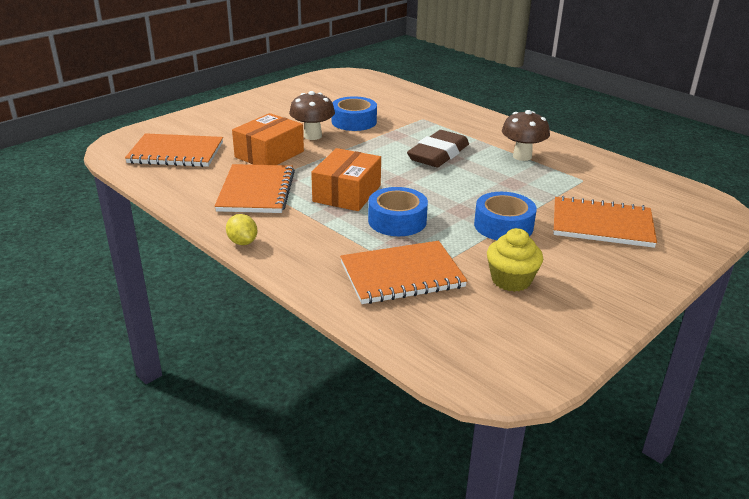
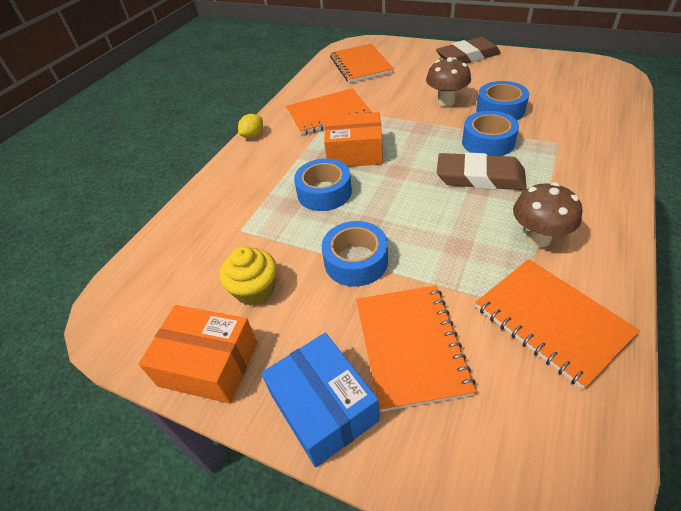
camera: 75 degrees right, 15 degrees up
(245, 107) = (467, 57): none -> brown eraser
(269, 154) = (392, 97): orange box -> orange box (209, 364)
(395, 138) = (488, 142): none -> blue tape
(402, 275) = (238, 221): orange notebook -> orange notebook (551, 321)
(645, 269) = (323, 407): none -> blue box

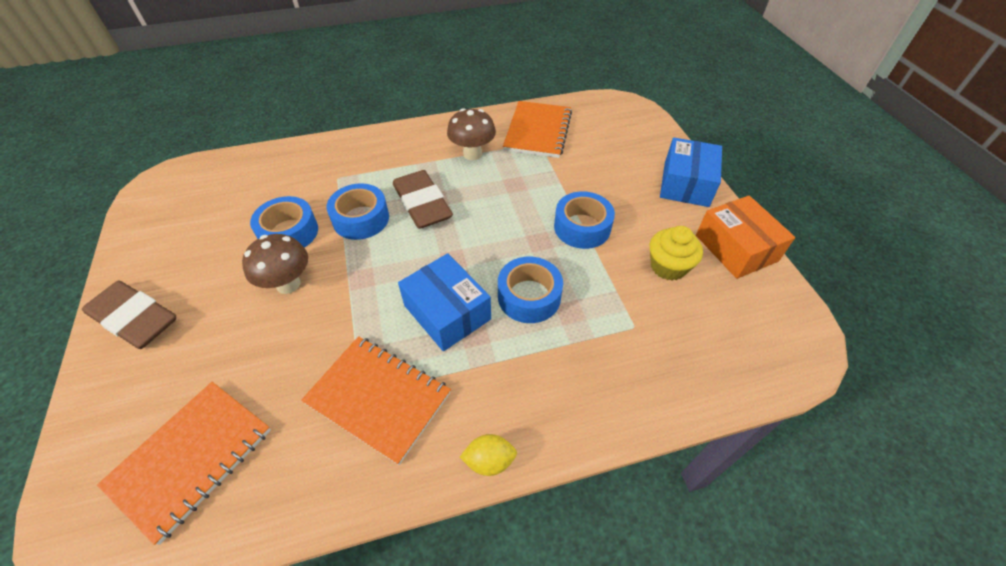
camera: 135 degrees left, 5 degrees up
(354, 153) = (447, 312): orange box -> blue box
(410, 346) = (613, 171): orange notebook -> none

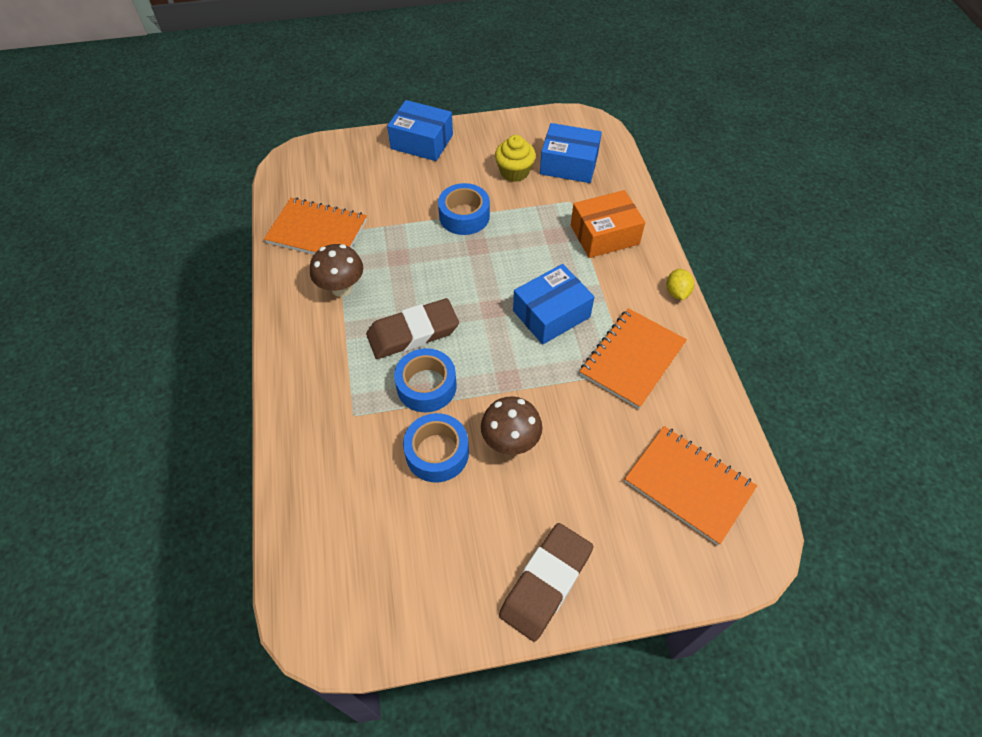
camera: 85 degrees left, 5 degrees up
(529, 296) = (538, 259): blue tape -> none
(704, 323) = (569, 164): none -> blue box
(736, 248) = (499, 131): orange box -> orange box (604, 235)

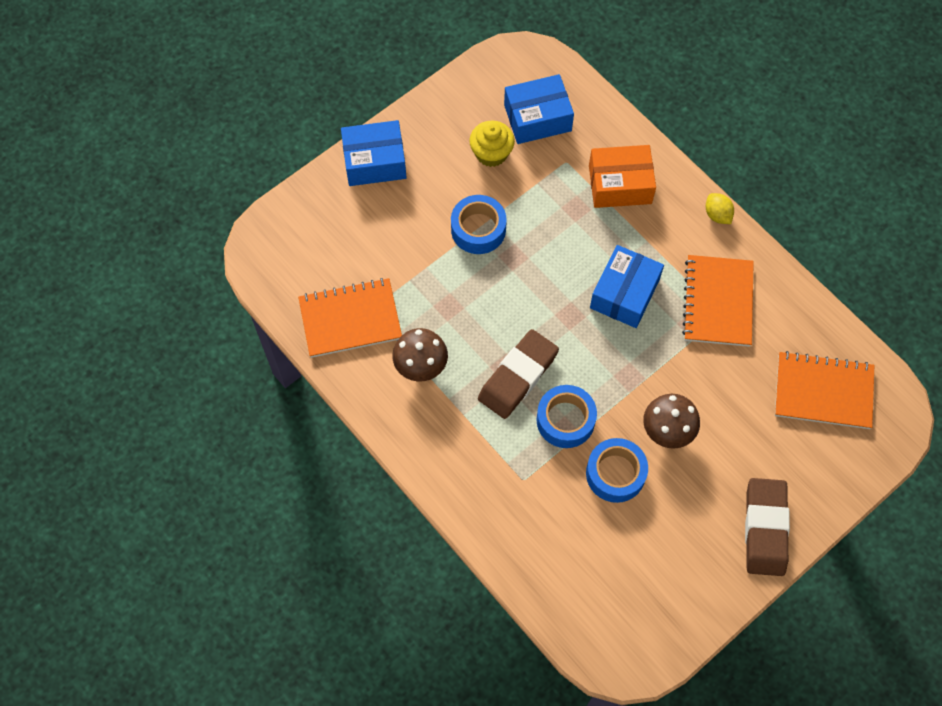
camera: 30 degrees left, 10 degrees up
(604, 235) = (620, 184): orange box -> orange box turned 45 degrees clockwise

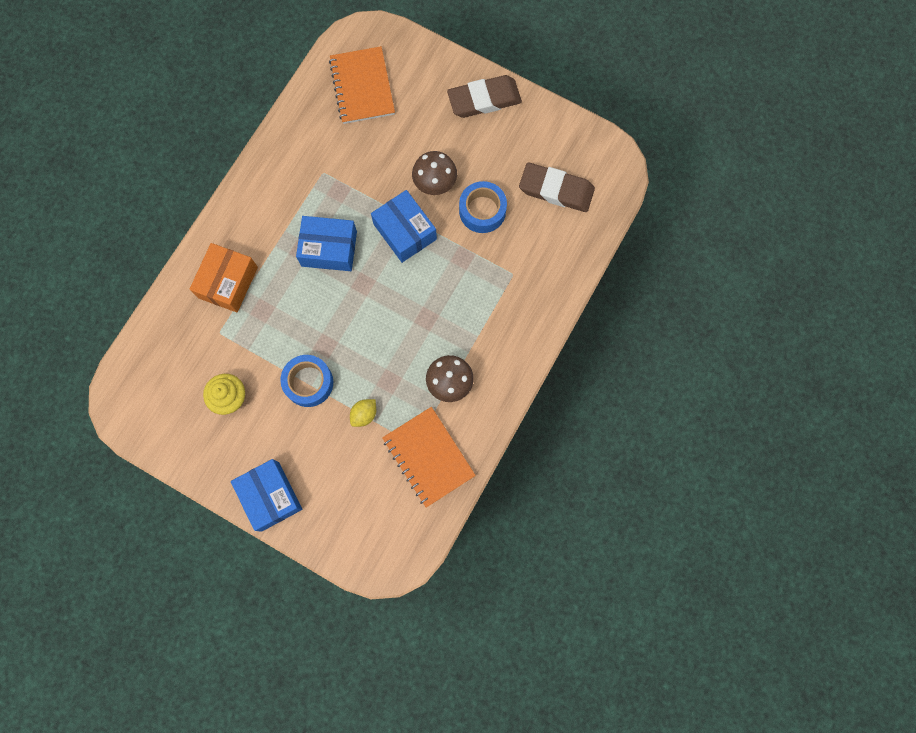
camera: 110 degrees left, 10 degrees up
(518, 376) = (430, 306): brown eraser -> brown eraser (556, 190)
(537, 118) = (181, 371): blue box -> blue box (405, 231)
(565, 420) = (453, 259): blue tape -> none
(620, 184) = (228, 282): orange box -> orange box turned 45 degrees clockwise
(717, 215) = (233, 199): yellow lemon -> yellow lemon (364, 414)
(717, 302) = (312, 178): orange notebook -> none

